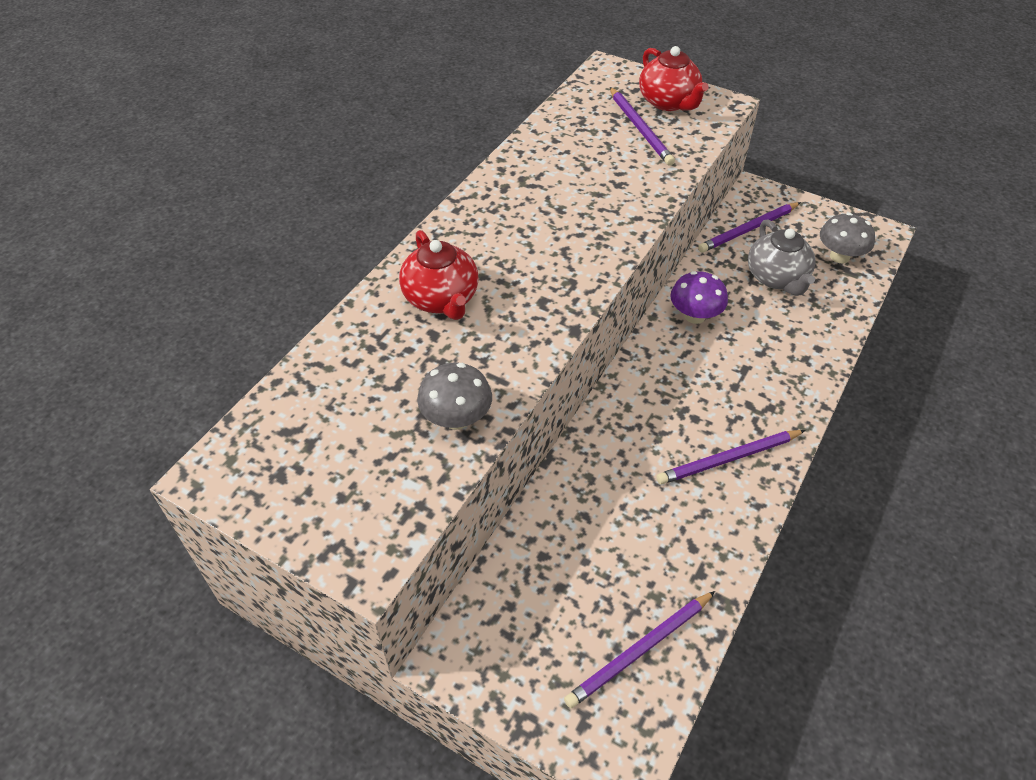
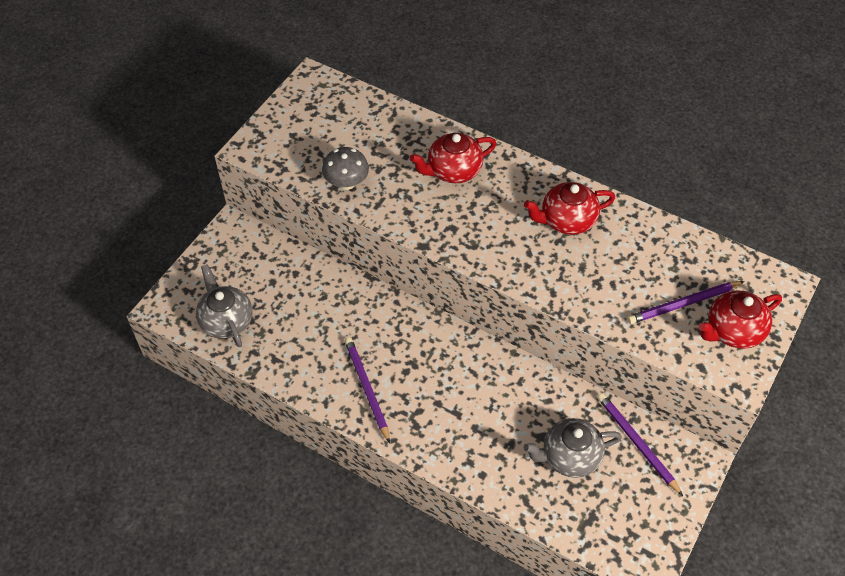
camera: 90 degrees right, 5 degrees up
(529, 202) = (566, 220): none -> red teapot
(640, 650) = (226, 321): purple pencil -> grey teapot
(694, 316) = (516, 383): purple mushroom -> none
(839, 256) = (606, 519): grey mushroom -> none

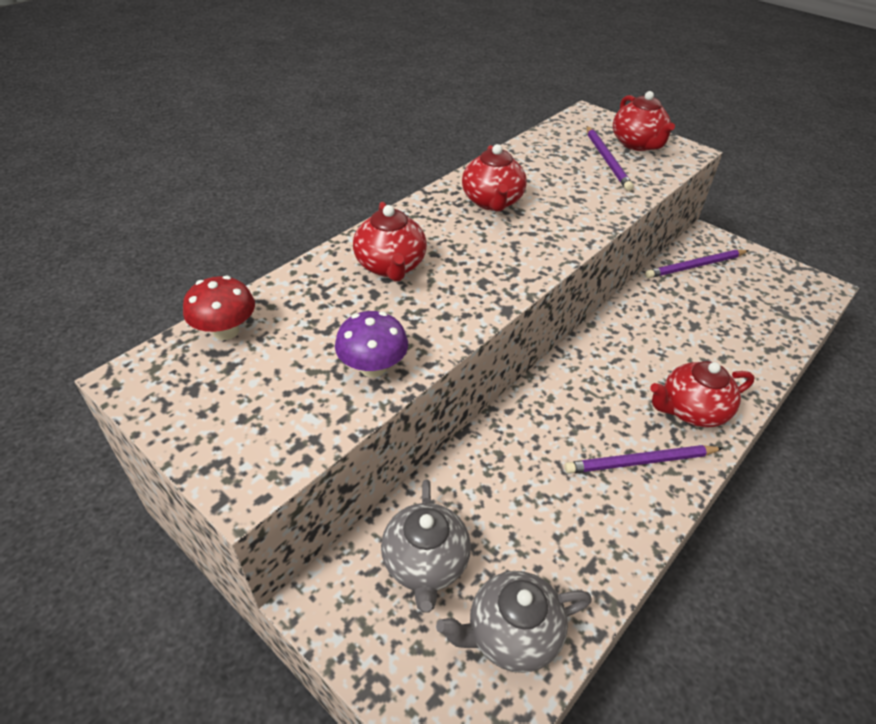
camera: 80 degrees left, 10 degrees down
(346, 183) = (373, 367): grey mushroom -> purple mushroom
(361, 105) = (226, 331): none -> red mushroom
(428, 426) = (691, 410): none -> red teapot
(569, 457) = (716, 310): grey teapot -> grey teapot (425, 563)

